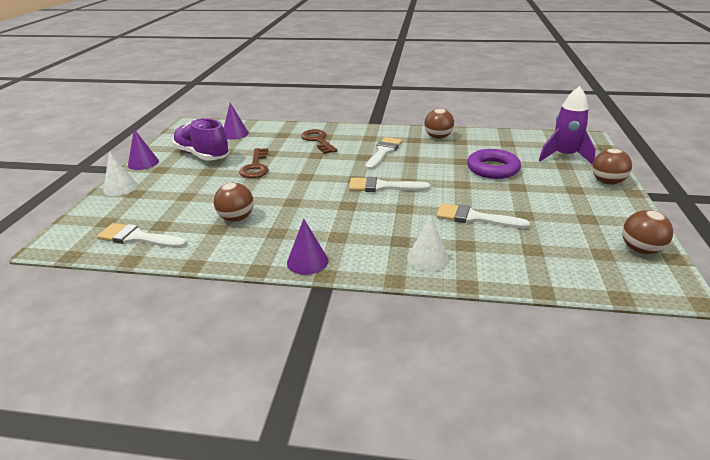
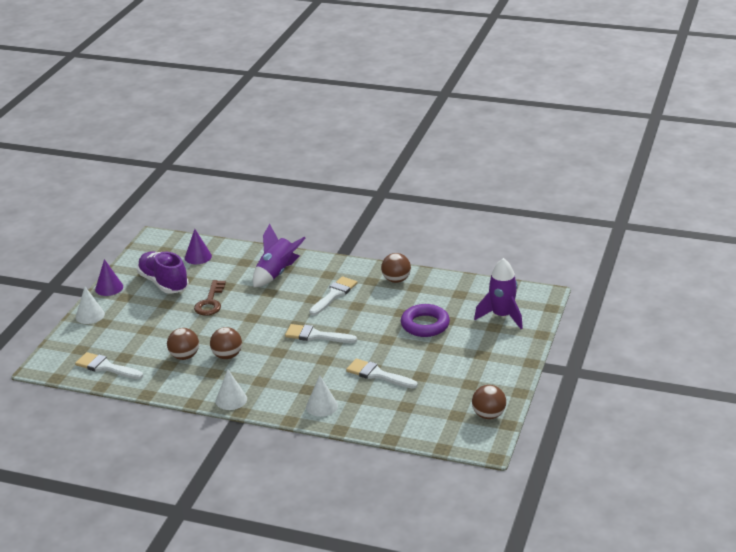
camera: 10 degrees right, 0 degrees up
(307, 261) = (231, 400): purple cone -> white cone
(318, 140) = (277, 273): brown key -> purple rocket
(607, 182) = (517, 349): brown ball -> brown ball (227, 356)

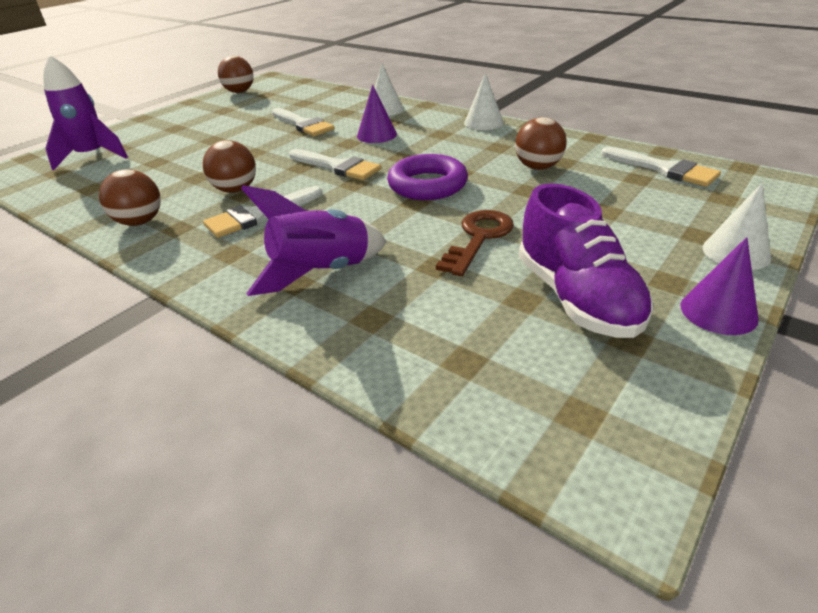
camera: 160 degrees left, 5 degrees up
(198, 257) = (481, 360): purple cone -> purple cone (376, 135)
(227, 356) = (474, 160): brown ball -> brown ball (235, 190)
(425, 325) = (189, 160): purple ring -> purple ring (427, 185)

